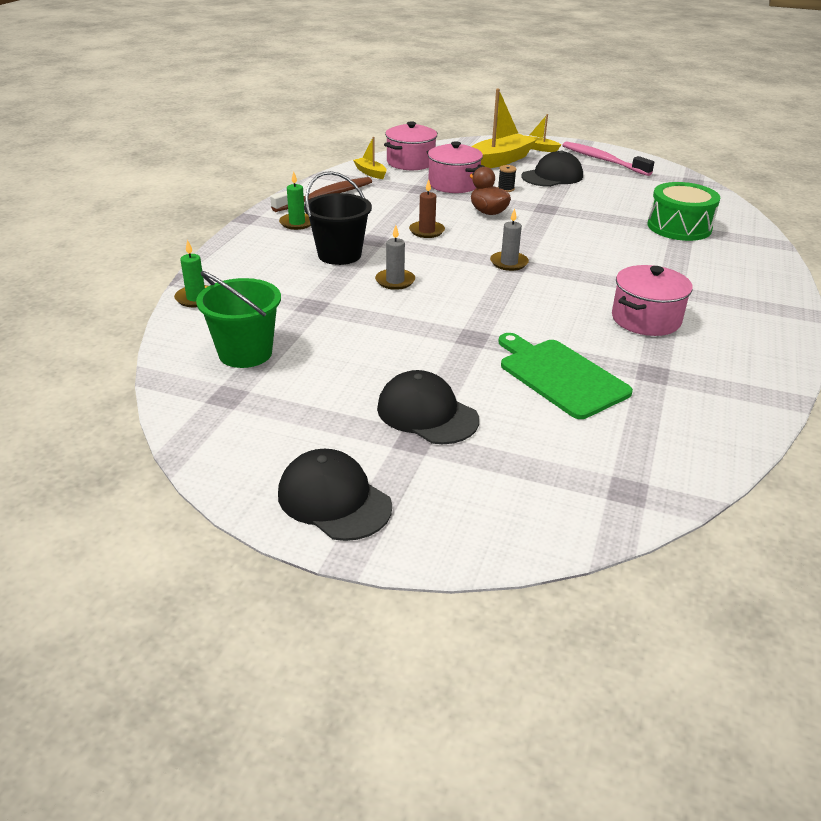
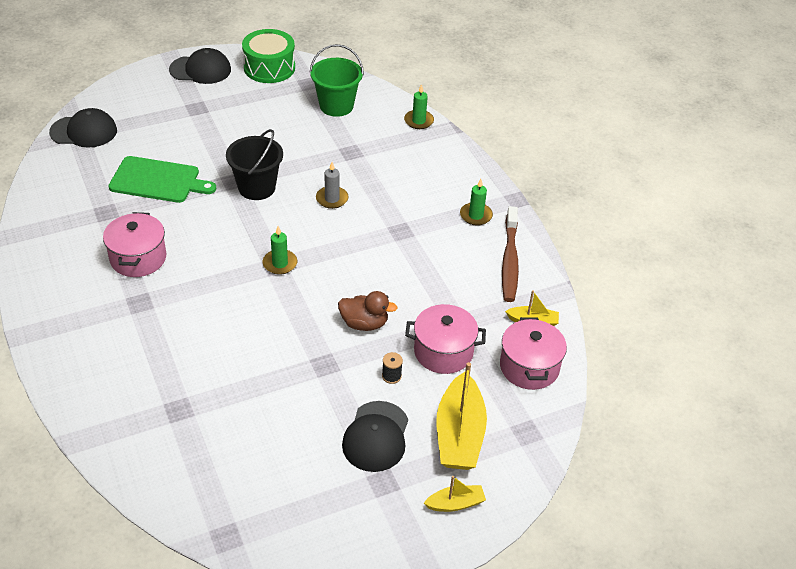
camera: 135 degrees right, 10 degrees up
(339, 255) = (399, 201): black bucket -> black bucket (256, 187)
(426, 231) = (378, 264): brown candle -> none
(427, 414) = (205, 123): black cap -> black cap (84, 131)
(509, 263) = (280, 263): grey candle -> green candle
(603, 160) = (361, 524): pink toothbrush -> none
(679, 227) = (184, 410): green drum -> green drum (269, 67)

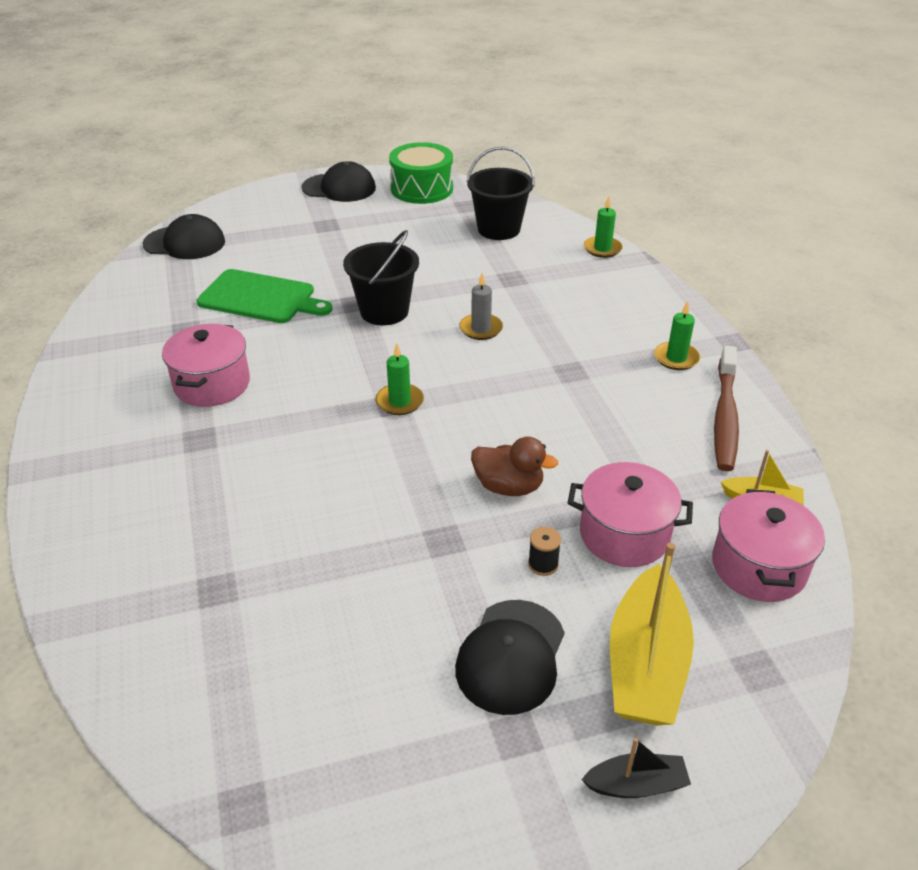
camera: 10 degrees right, 5 degrees down
(336, 106) = (498, 229): green bucket -> black bucket
(455, 503) = (636, 784): yellow boat -> black boat

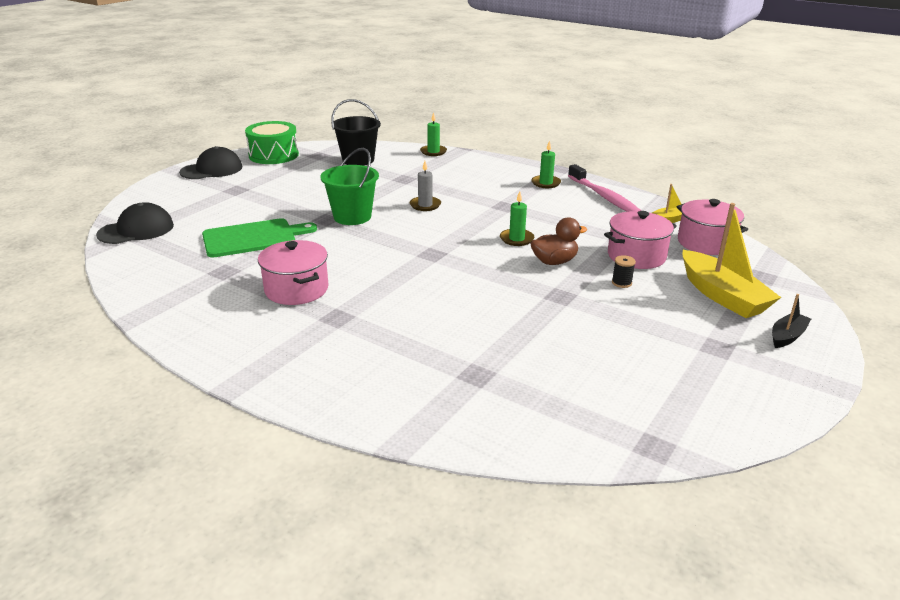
camera: 40 degrees left, 10 degrees down
(384, 311) = (352, 217): black bucket -> green bucket
(399, 401) = (434, 251): green candle -> green candle (516, 239)
(511, 656) = (667, 322): black cap -> none
(725, 417) = (604, 197): brown toothbrush -> pink toothbrush

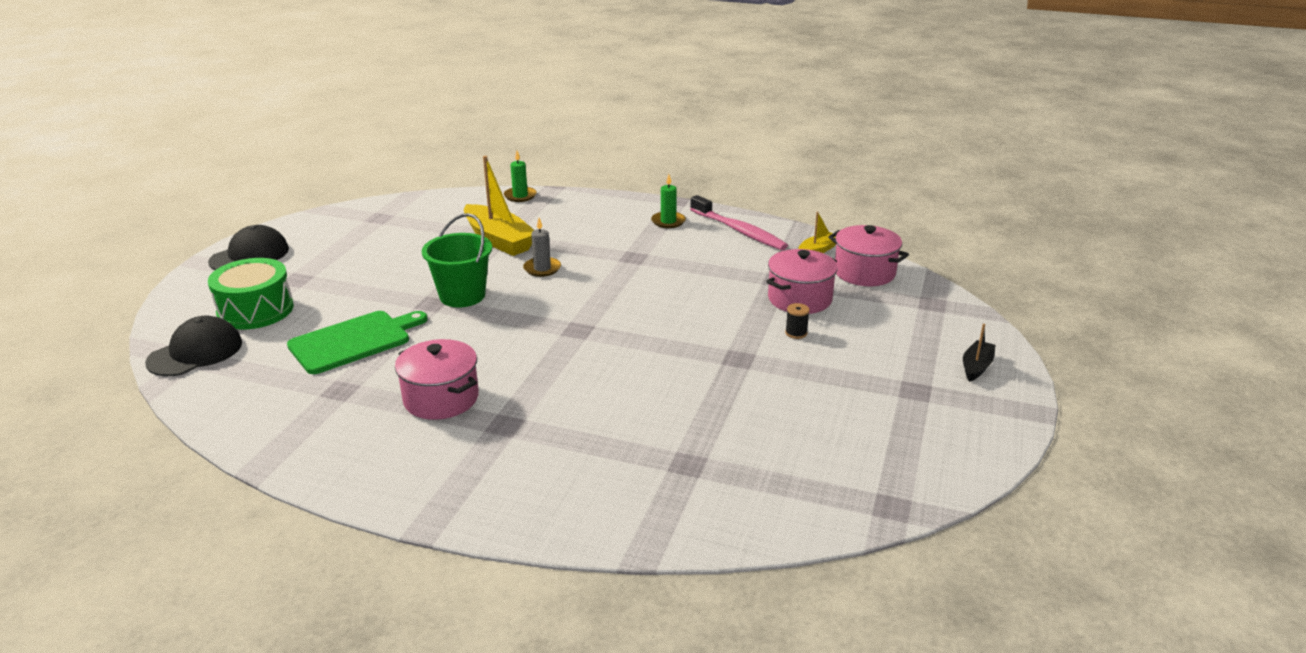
camera: 15 degrees left, 0 degrees up
(273, 155) = (321, 224): green drum -> green drum (255, 310)
(358, 160) = (433, 218): black bucket -> none
(516, 239) = (664, 297): green candle -> none
(554, 261) = (716, 319): brown duck -> none
(722, 296) = (901, 332): yellow boat -> yellow boat (499, 240)

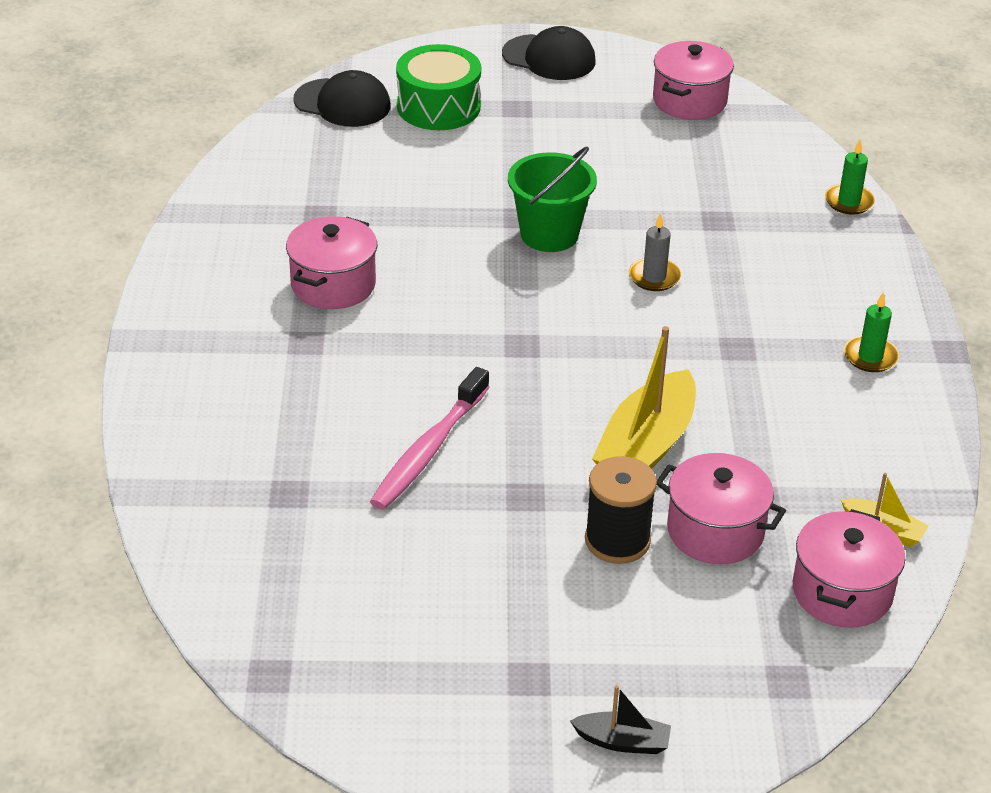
camera: 70 degrees right, 10 degrees up
(354, 341) = (412, 191): green cutting board -> none
(363, 219) = (689, 101): none -> pink pot
(499, 240) = (706, 221): yellow boat -> yellow boat (646, 446)
(739, 231) = (892, 434): pink toothbrush -> pink toothbrush (429, 450)
(796, 333) = (617, 540): black spool -> black spool, size x2.07

